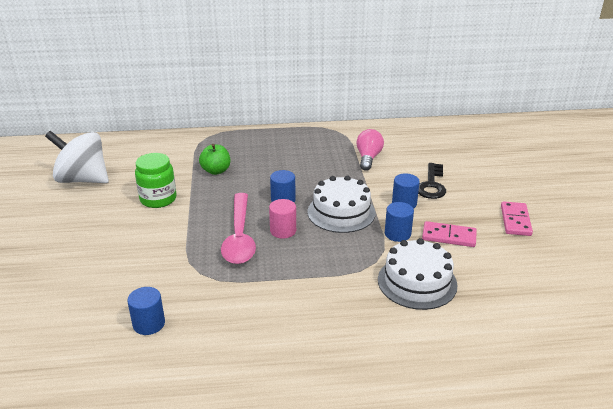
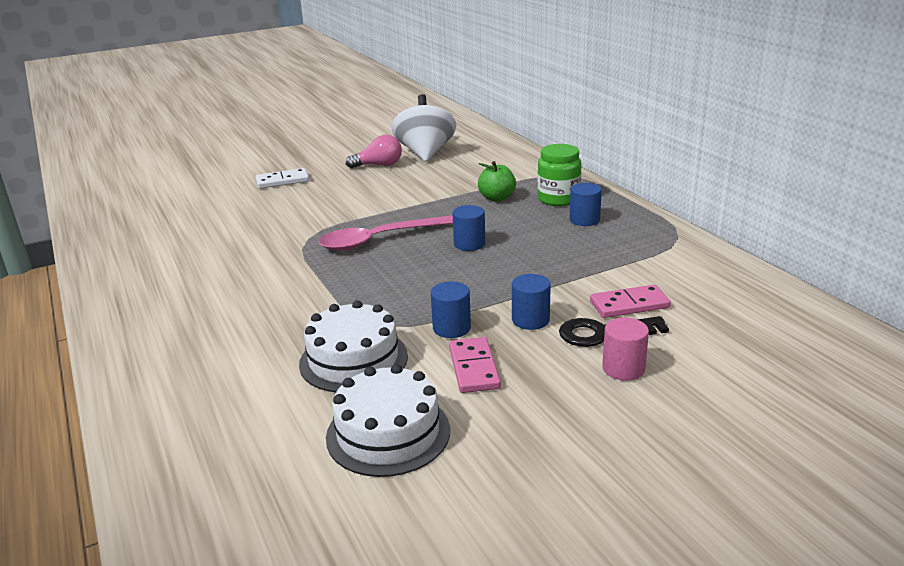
camera: 70 degrees right, 5 degrees down
(44, 270) = (282, 181): none -> white domino
(149, 324) = (227, 237): blue cylinder -> blue cylinder (584, 220)
(158, 199) = (418, 189): green jar -> green jar (558, 199)
(283, 231) = (407, 258): pink cylinder -> pink cylinder (623, 368)
(341, 212) = (471, 282): white cake -> white cake (388, 433)
(368, 158) = (627, 273): pink light bulb -> pink light bulb (379, 165)
(515, 220) = (566, 424): pink domino -> pink domino (629, 304)

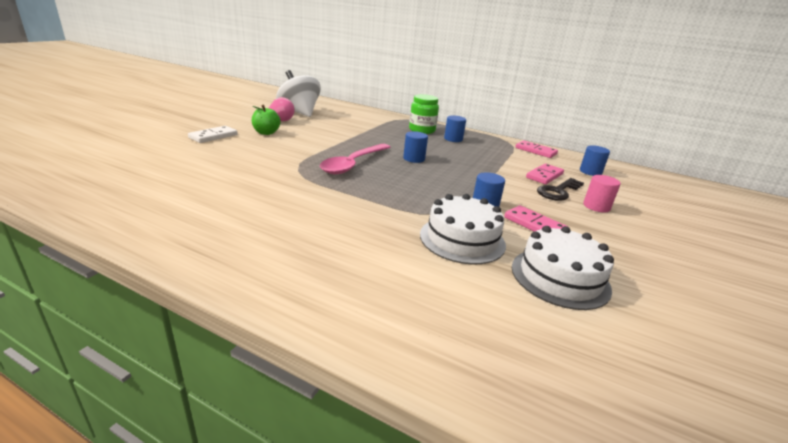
camera: 40 degrees left, 0 degrees up
(497, 198) = (387, 133): green apple -> green apple (266, 133)
(530, 320) = (515, 192): blue cylinder -> blue cylinder (590, 172)
(699, 260) = (535, 151): none -> pink domino

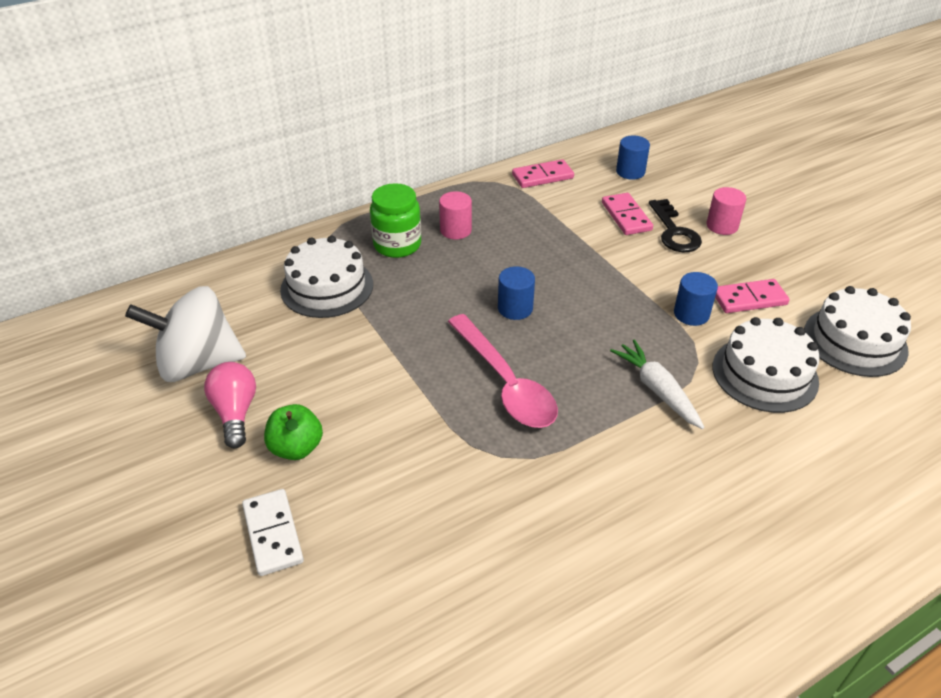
camera: 55 degrees left, 15 degrees up
(373, 123) = (327, 287): none -> white cake
(397, 203) = (657, 390): none -> white carrot
(453, 139) = (455, 230): blue cylinder -> pink cylinder

